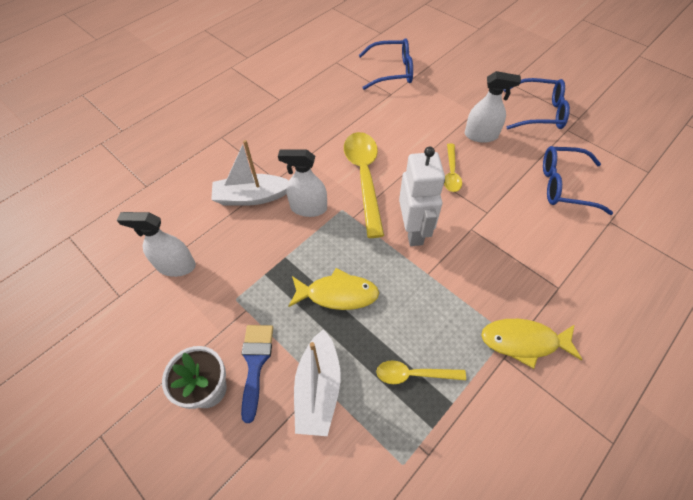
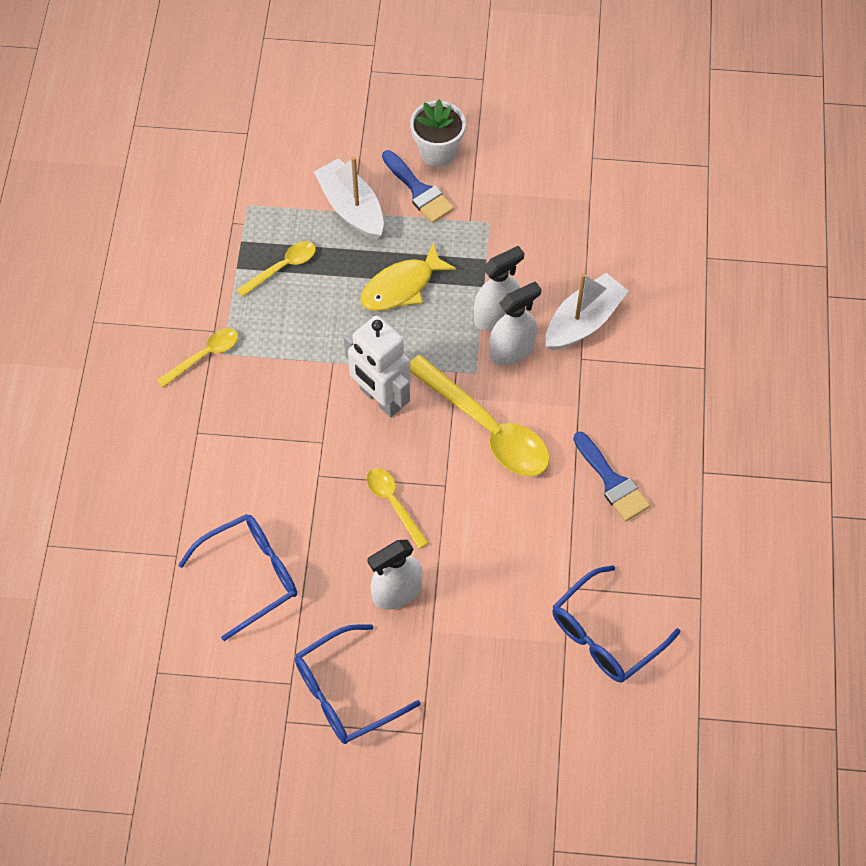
camera: 140 degrees right, 5 degrees up
(176, 266) = (574, 211): white spray bottle -> white spray bottle (496, 315)
(325, 119) = (612, 481): none -> blue brush
(523, 341) = (204, 356): yellow fish -> yellow spoon

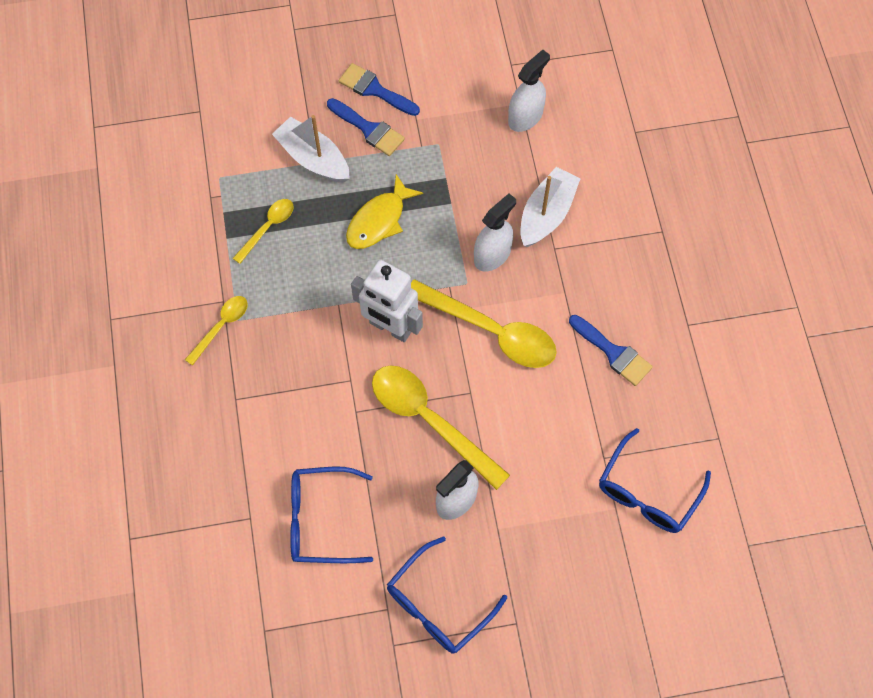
camera: 15 degrees left, 5 degrees up
(249, 576) = (321, 520): blue glasses -> blue glasses turned 135 degrees counterclockwise
(393, 503) = (429, 420): yellow spoon -> yellow spoon, size x1.91
(437, 152) = (374, 90): white flower pot -> blue brush
(496, 315) = (469, 227): white spray bottle -> white spray bottle (525, 117)

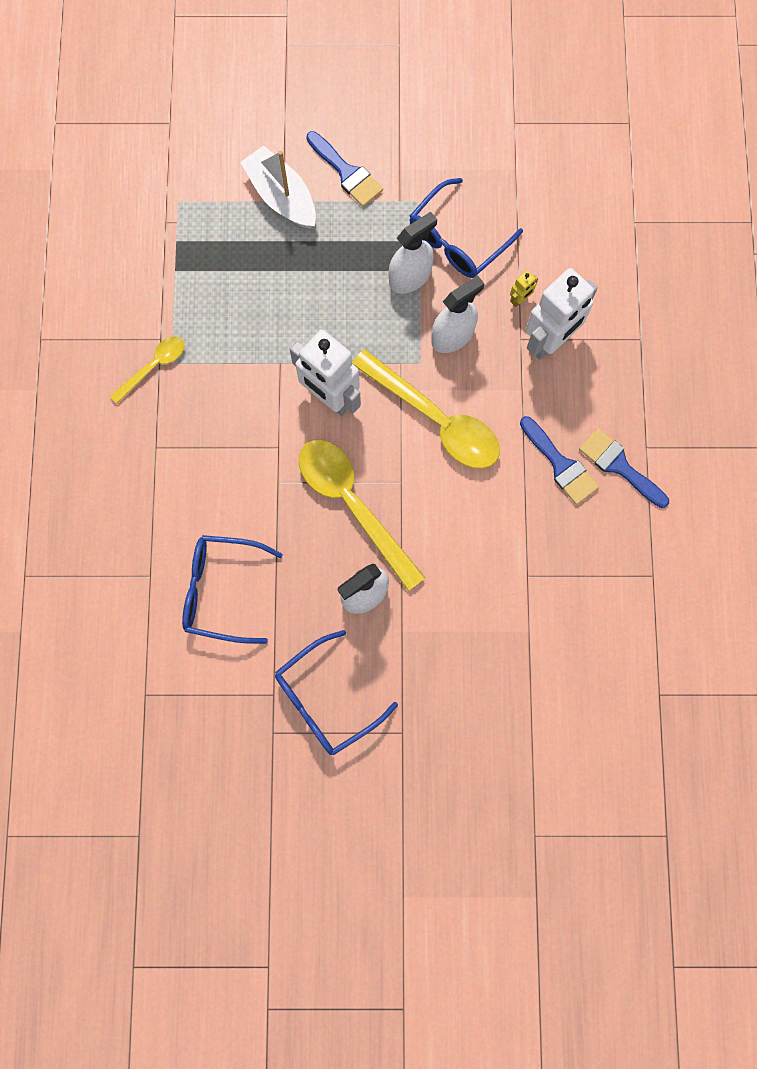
camera: 10 degrees right, 10 degrees up
(268, 228) = (220, 266): yellow spoon -> none
(374, 90) = (361, 128): blue brush -> blue brush (619, 466)
(379, 220) = (339, 277): yellow fish -> none
(525, 117) = (518, 186): white spray bottle -> white spray bottle (410, 277)
(547, 214) = (520, 299): white boat -> yellow robot
(581, 246) = (549, 341): none -> white robot
(648, 491) = (566, 620): blue glasses -> blue glasses (458, 239)

